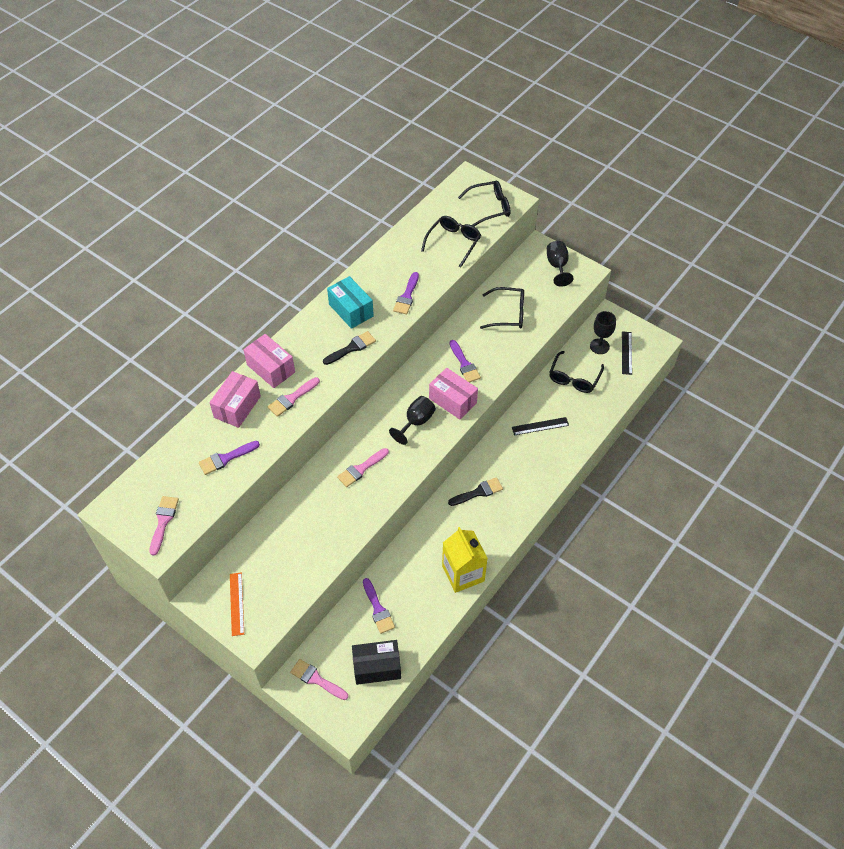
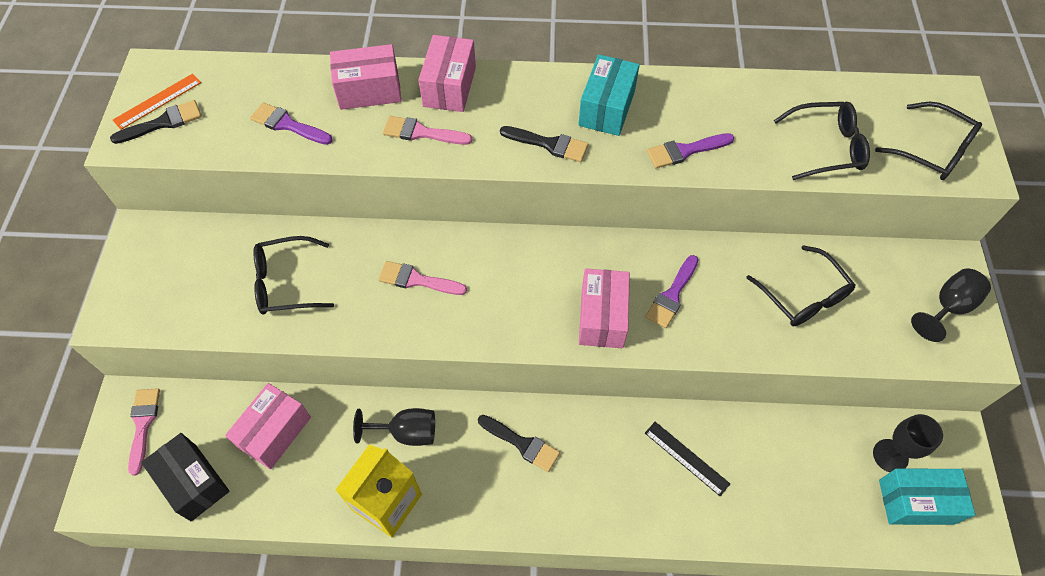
camera: 55 degrees right, 5 degrees up
(163, 521) = (163, 122): pink brush -> black brush
(236, 603) = (148, 272): orange ruler -> orange ruler (157, 101)
(378, 609) = (275, 432): purple brush -> pink box
(416, 422) = (533, 296): black goblet -> black goblet (406, 432)
(574, 378) = (804, 454): black glasses -> black glasses (286, 283)
(626, 353) = (916, 501): black ruler -> turquoise box

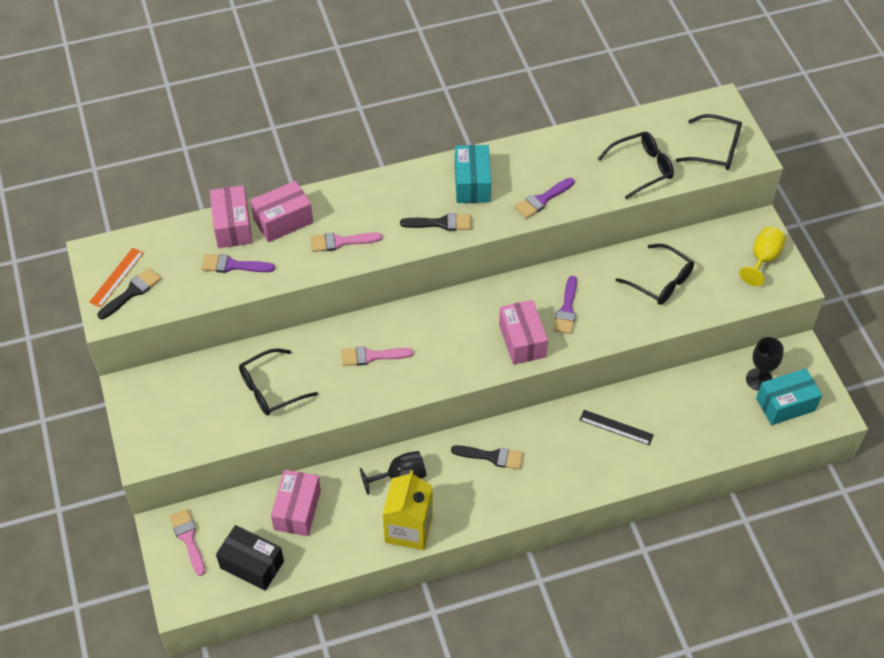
camera: 20 degrees left, 5 degrees down
(449, 87) = (345, 200): pink box -> pink box (232, 226)
(948, 307) = (763, 259): black goblet -> yellow goblet

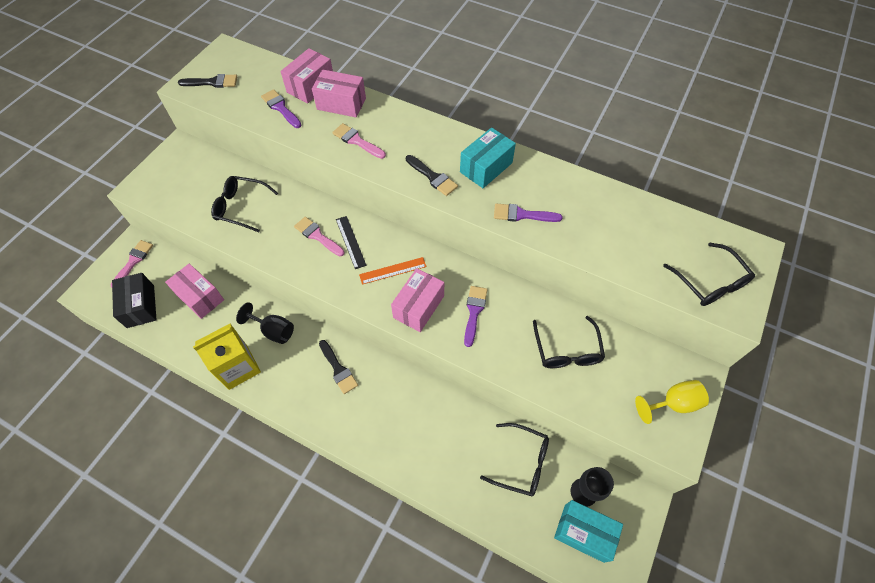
camera: 45 degrees right, 5 degrees up
(116, 277) = (217, 69): orange ruler -> orange ruler (393, 270)
(297, 510) = (200, 297): pink box -> pink box turned 75 degrees clockwise
(566, 309) = (474, 312): purple brush -> purple brush turned 135 degrees clockwise
(616, 427) = (438, 426): black ruler -> black ruler (350, 242)
(642, 168) = (627, 250): black glasses -> black glasses (521, 462)

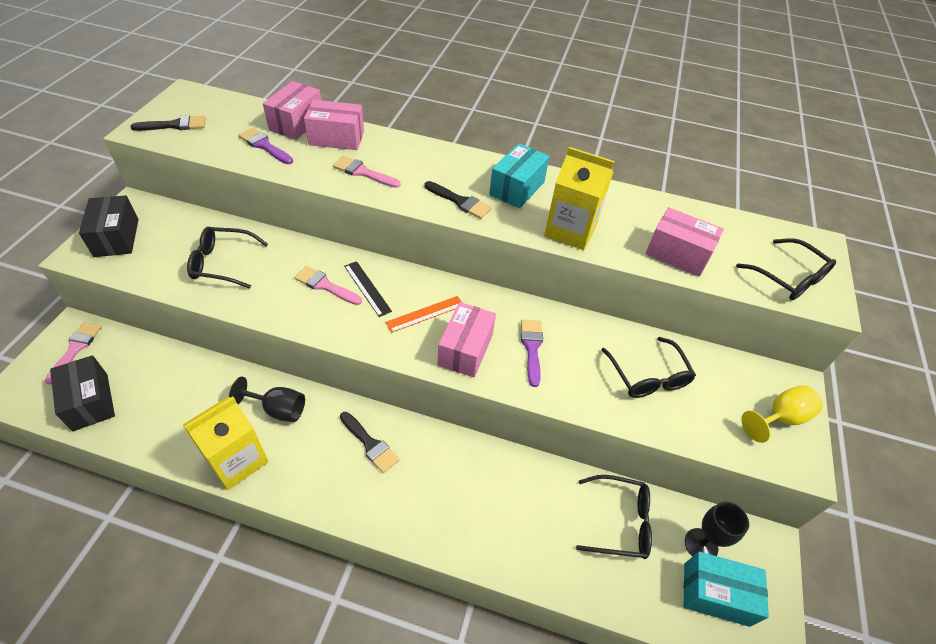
camera: 15 degrees left, 10 degrees down
(164, 176) = (116, 237): none -> black box
(200, 297) = (173, 381): pink box -> pink box (677, 254)
(522, 215) = (570, 230): purple brush -> yellow carton

